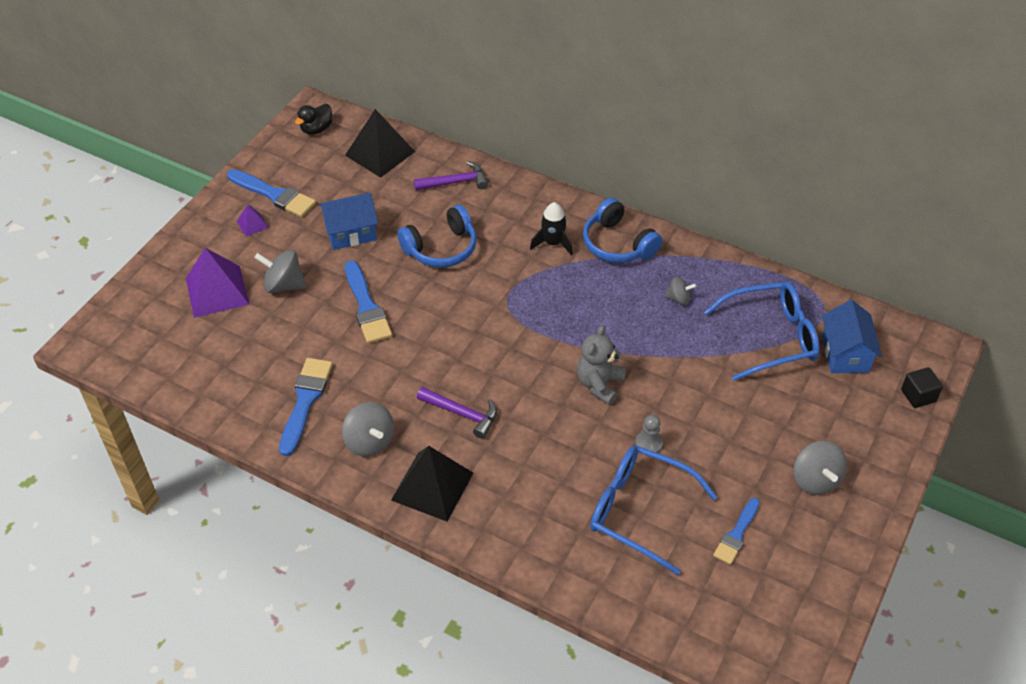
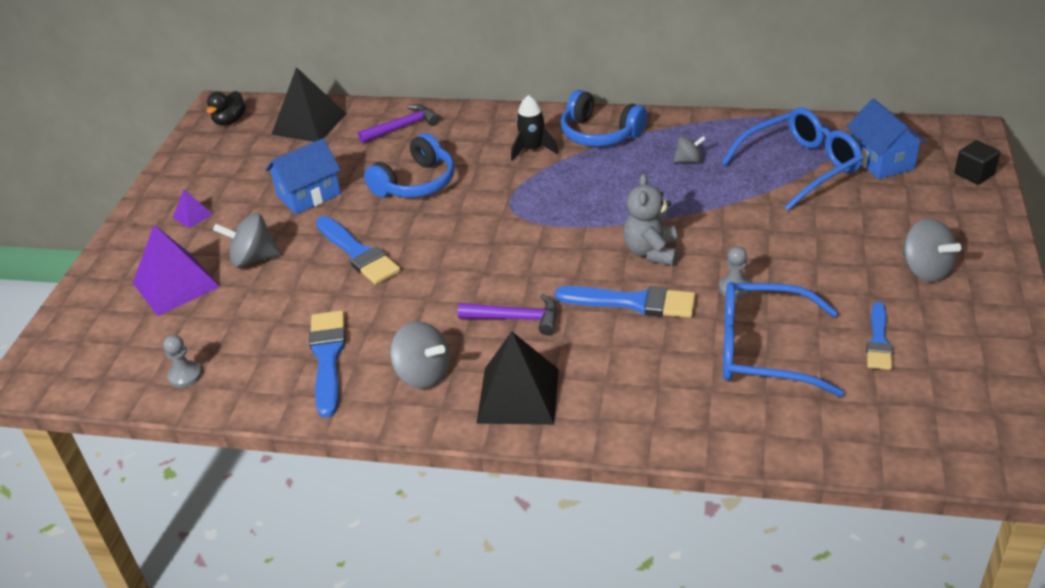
camera: 15 degrees left, 10 degrees down
(196, 381) = (185, 375): none -> grey pawn
(274, 195) = (206, 185): blue brush -> blue brush (633, 302)

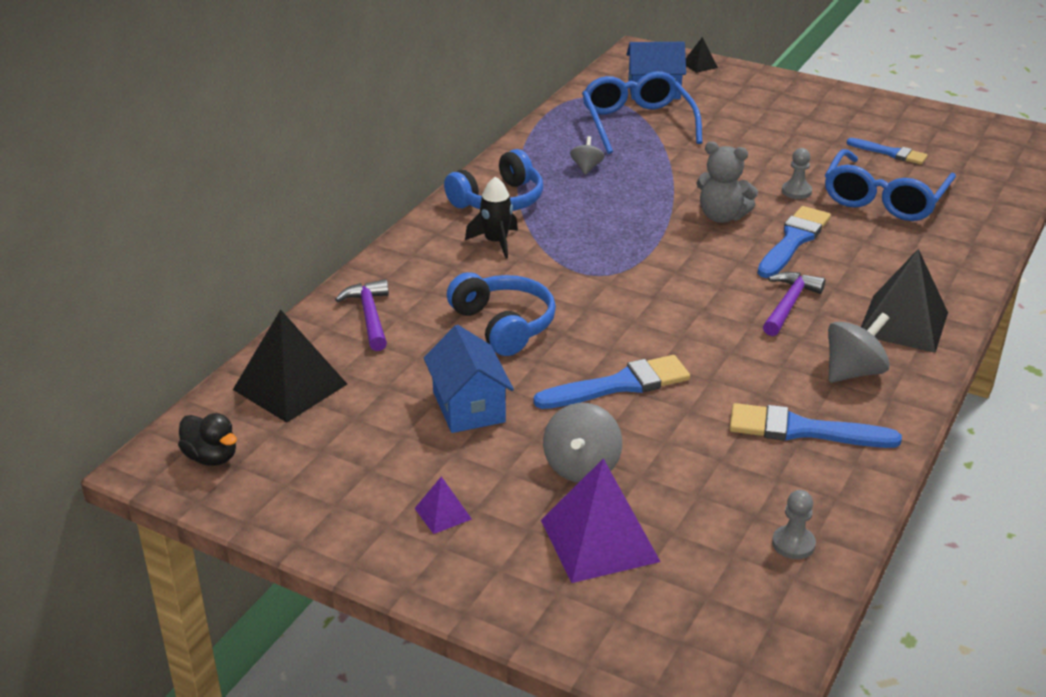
camera: 75 degrees left, 5 degrees down
(925, 270) = (813, 114): grey spinning top -> none
(974, 174) = (699, 65): black cube -> black pyramid

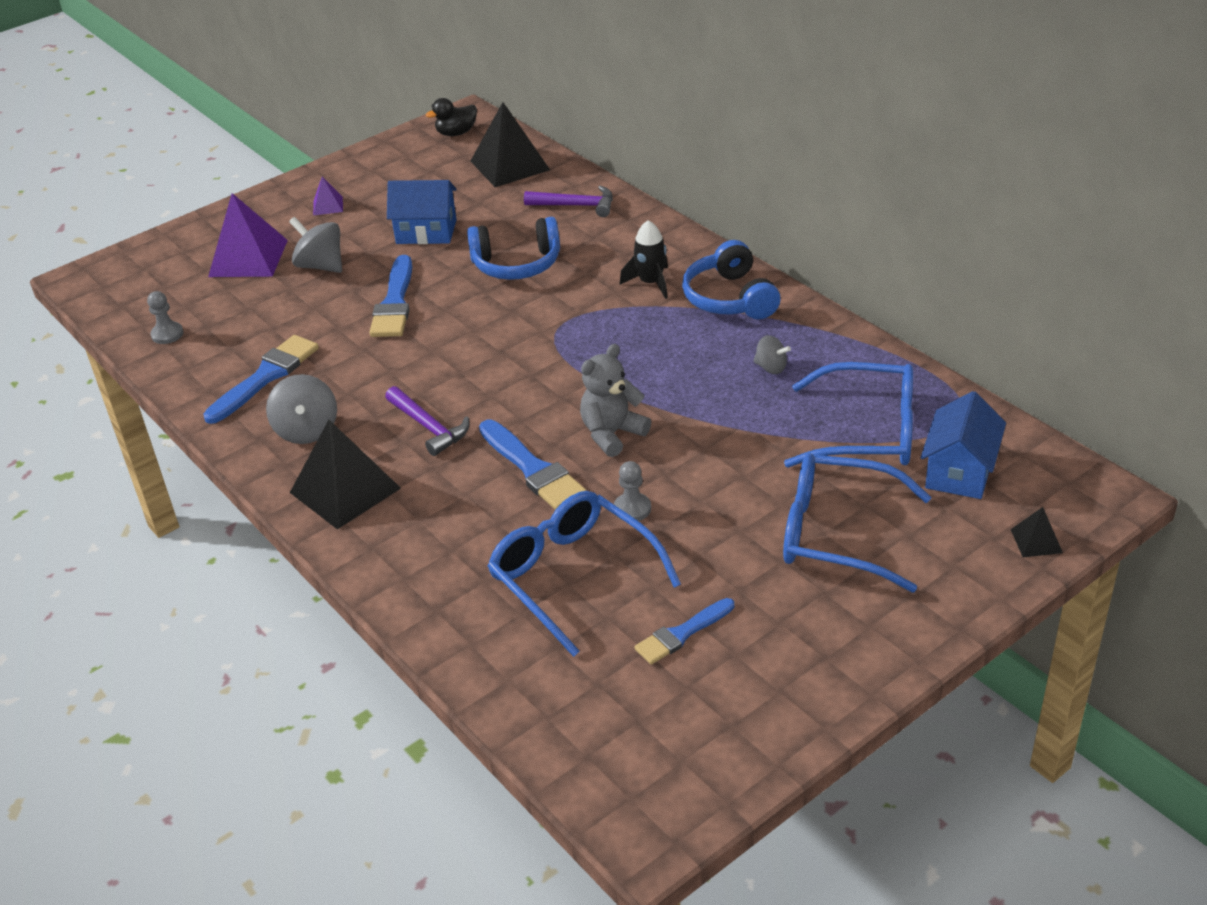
camera: 115 degrees right, 5 degrees up
(750, 120) = (837, 533): none -> blue glasses

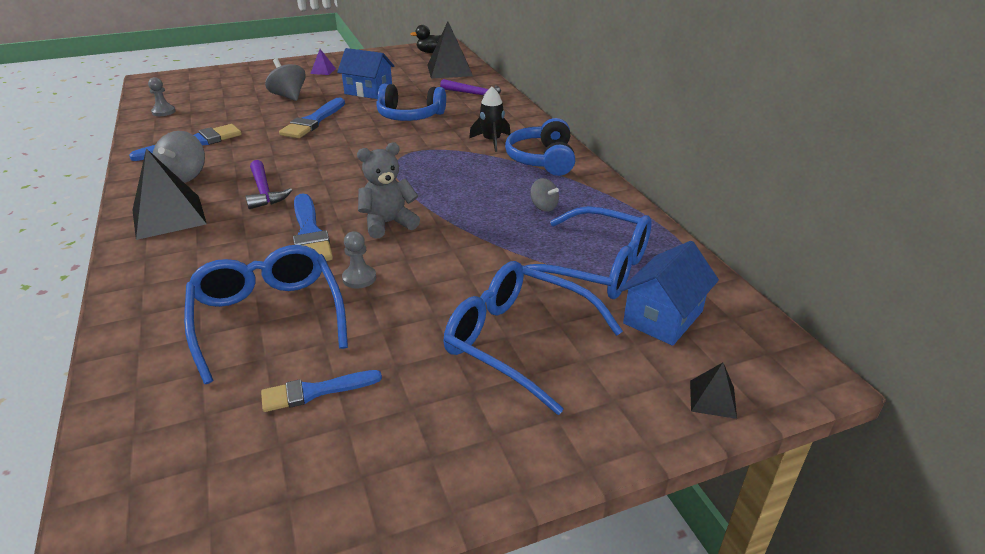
camera: 15 degrees right, 5 degrees down
(248, 258) = (251, 86): purple pyramid -> none

